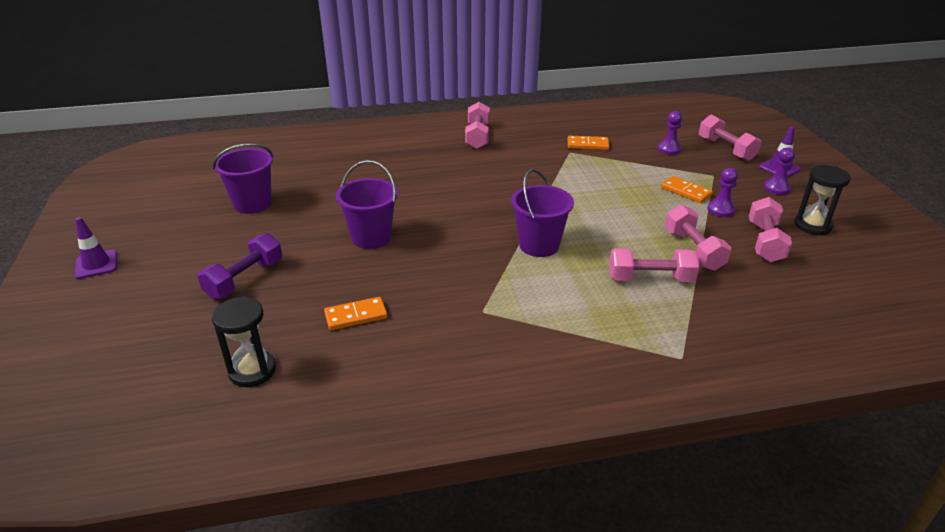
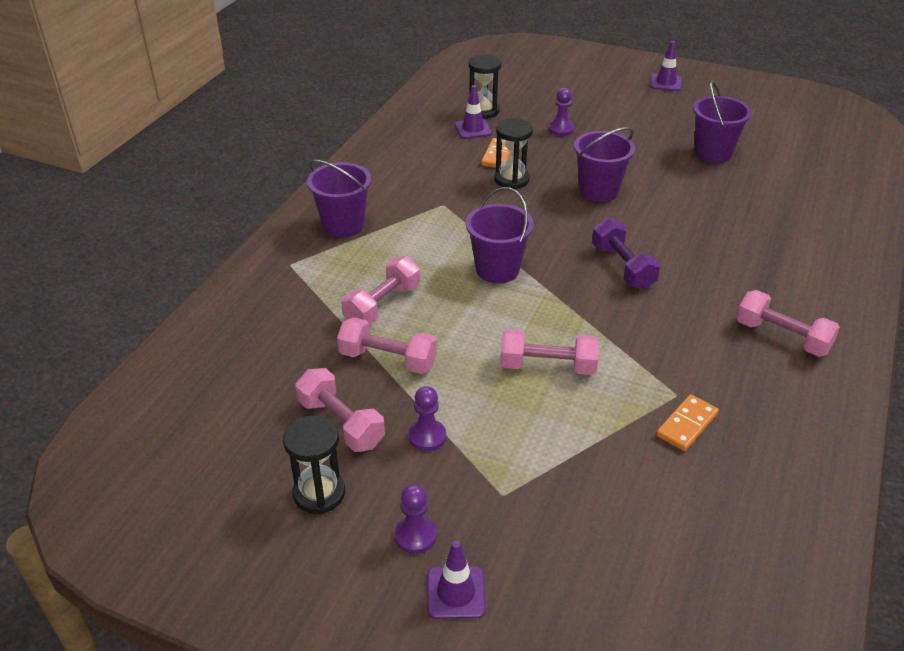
camera: 125 degrees right, 5 degrees up
(244, 279) = (590, 127): purple dumbbell -> purple dumbbell (622, 267)
(308, 359) = (473, 129): none -> purple traffic cone
(396, 289) = (511, 179): none -> black hourglass
(587, 358) = (343, 225): none -> purple bucket
(669, 149) = (611, 504): purple pawn -> purple pawn (561, 129)
(686, 191) = (490, 436): orange domino -> none
(726, 149) = (561, 577): pink dumbbell -> pink dumbbell (547, 366)

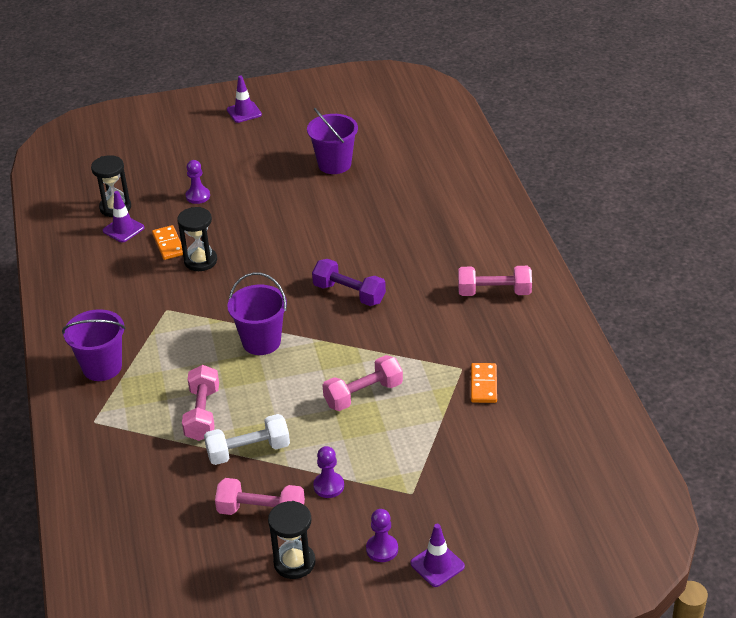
camera: 35 degrees left, 0 degrees up
(387, 360) = (248, 451): pink dumbbell -> white dumbbell
(598, 191) = (277, 238): purple bucket -> none

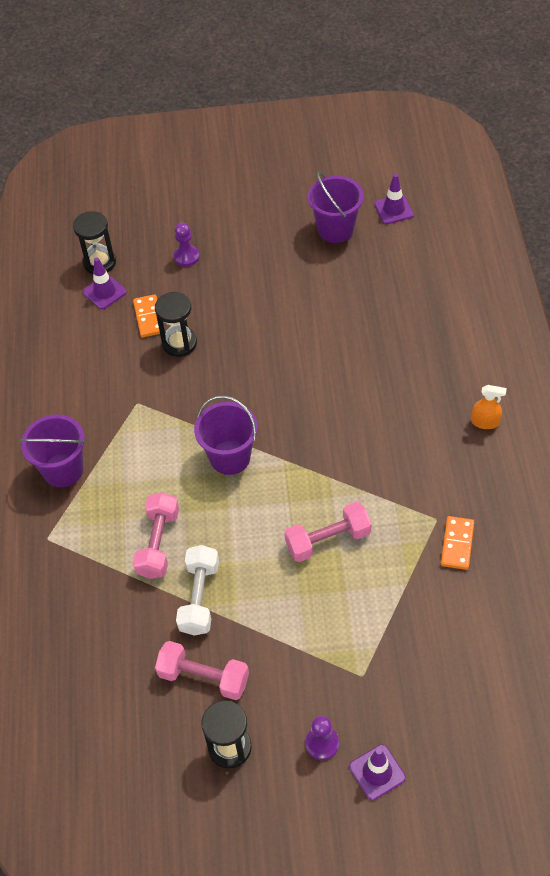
camera: 10 degrees right, 15 degrees up
(244, 112) = (248, 149): purple traffic cone -> purple traffic cone (393, 209)
(248, 451) = (199, 597): white dumbbell -> white dumbbell turned 75 degrees counterclockwise
(328, 486) = (277, 654): purple pawn -> none
(349, 293) = (330, 405): purple dumbbell -> none
(494, 292) = (485, 422): pink dumbbell -> orange spray bottle

